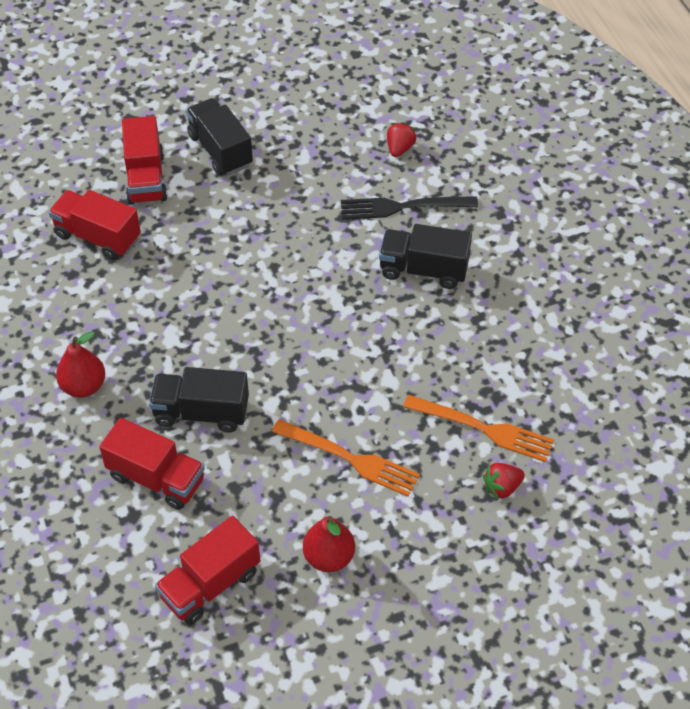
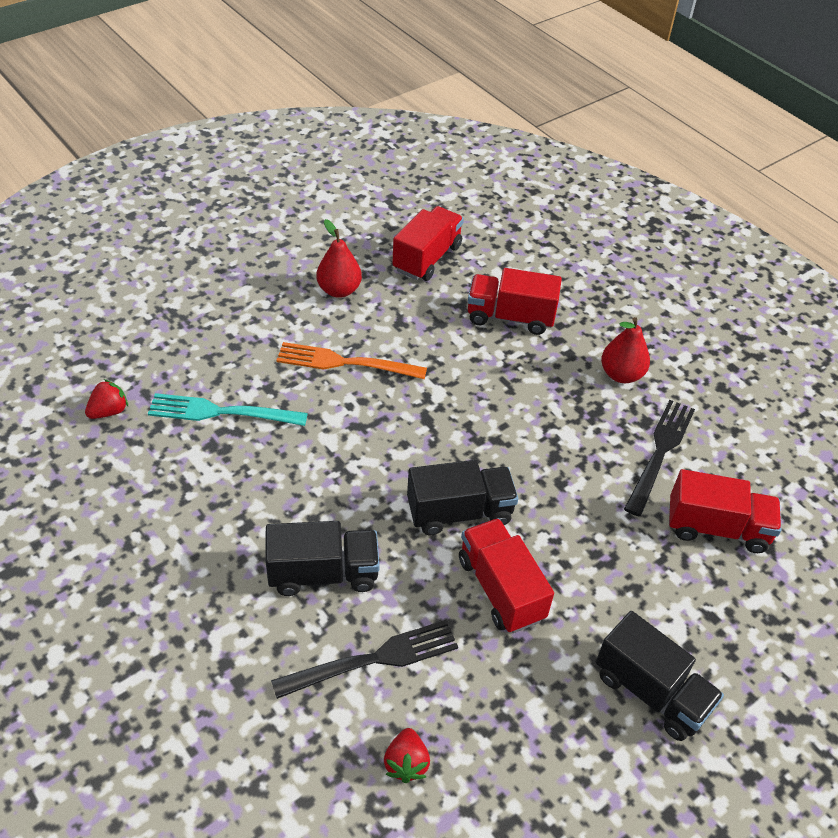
camera: 160 degrees right, 5 degrees down
(100, 304) = (660, 452): none -> black fork
(146, 178) = (717, 621): red truck -> red truck (501, 589)
(201, 412) = (500, 374): black truck -> black truck (459, 512)
(483, 428) = (221, 412): orange fork -> turquoise fork
(502, 487) = (196, 366): red strawberry -> red strawberry (109, 411)

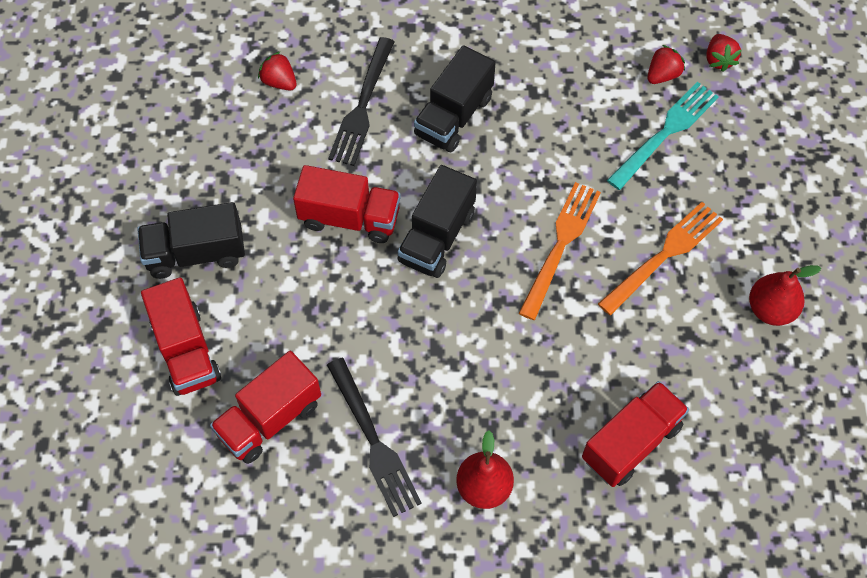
camera: 130 degrees right, 15 degrees up
(155, 442) = (662, 75): none -> red strawberry
(392, 427) = (560, 245): none -> orange fork
(427, 258) = (773, 425): red truck -> red truck (186, 350)

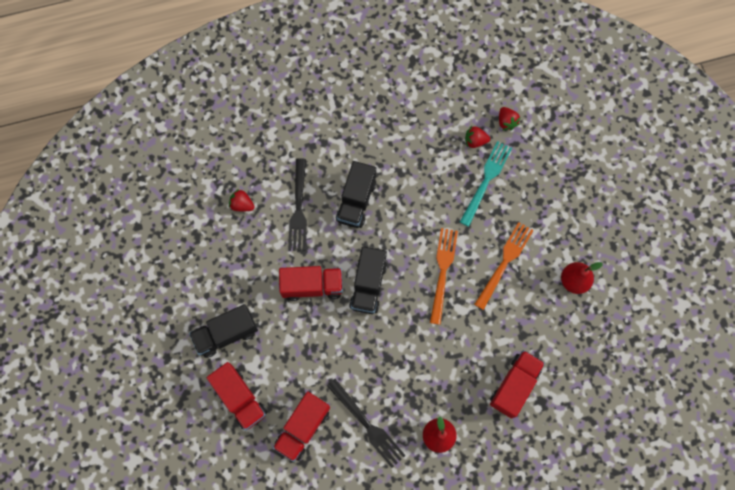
camera: 15 degrees left, 10 degrees up
(662, 75) = (475, 141): red strawberry -> red strawberry turned 120 degrees counterclockwise

